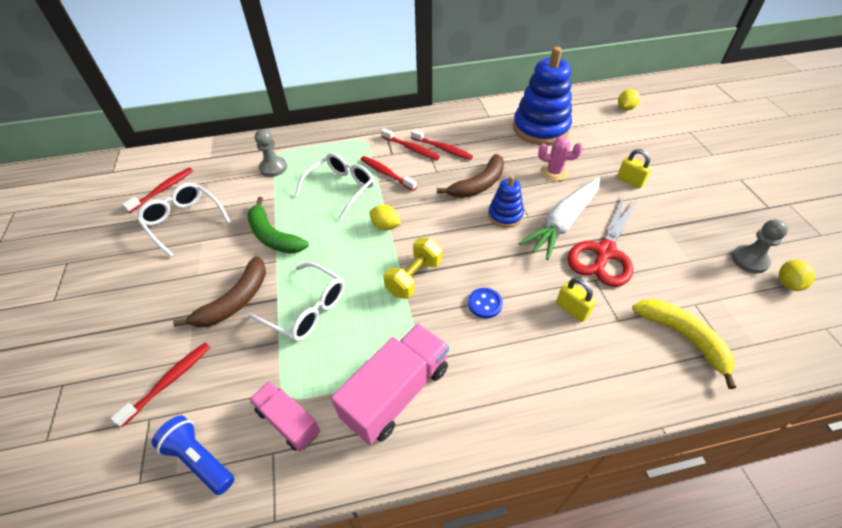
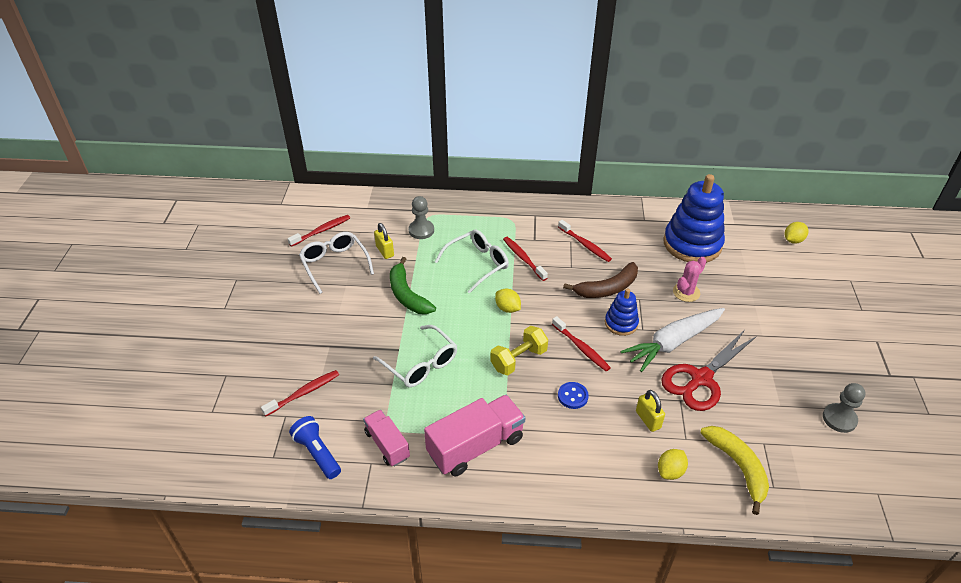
camera: 15 degrees right, 5 degrees down
(235, 301) = (365, 343): brown banana -> none
(411, 148) = (554, 238): red toothbrush -> red toothbrush (581, 348)
(554, 172) = (686, 292): pink cactus -> pink cactus turned 75 degrees counterclockwise
(630, 181) = (759, 318): yellow padlock -> yellow padlock (385, 251)
(788, 283) = (865, 448): yellow lemon -> yellow lemon (670, 471)

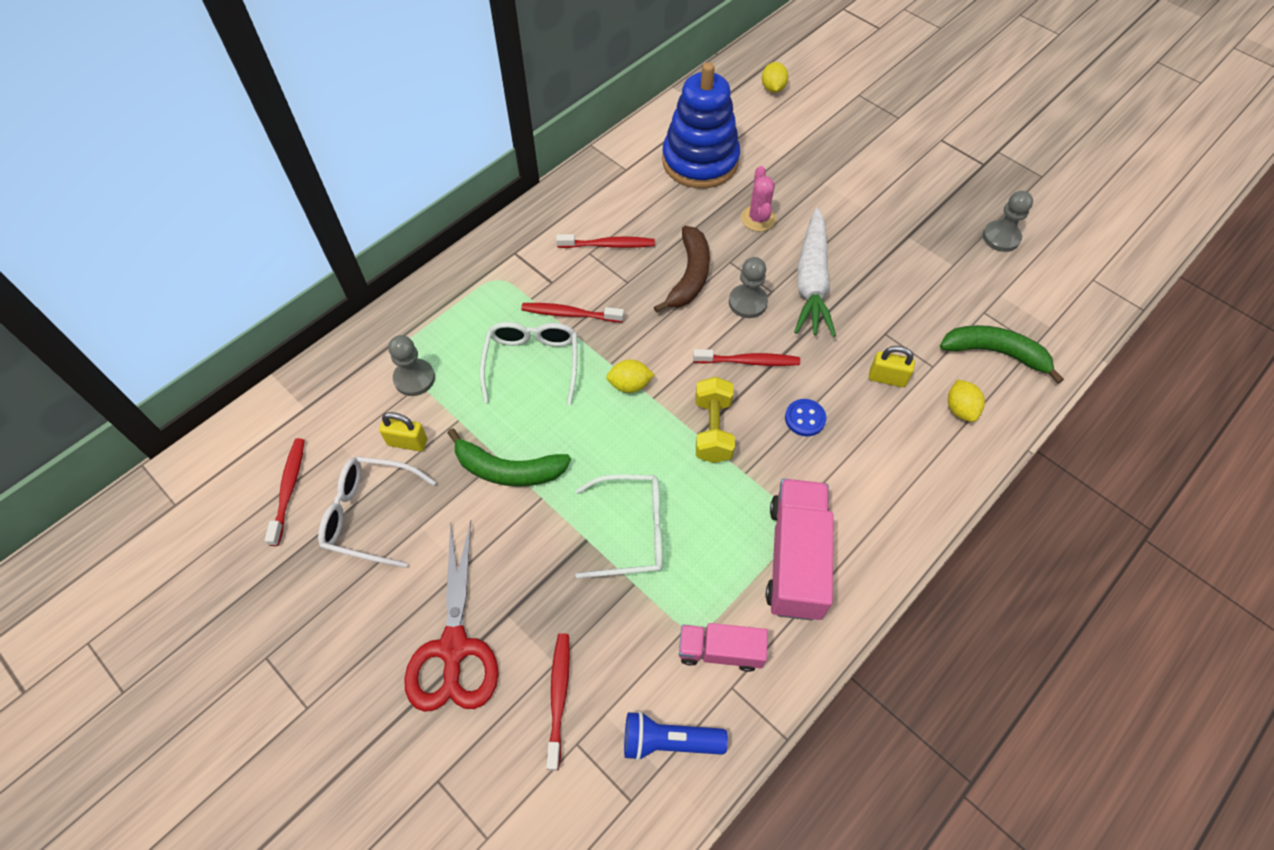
camera: 50 degrees left, 15 degrees up
(621, 323) = (747, 302): blue stacking toy -> grey pawn
(701, 378) = (874, 296): red scissors -> red scissors (454, 647)
(738, 467) = (995, 353): yellow banana -> green banana

